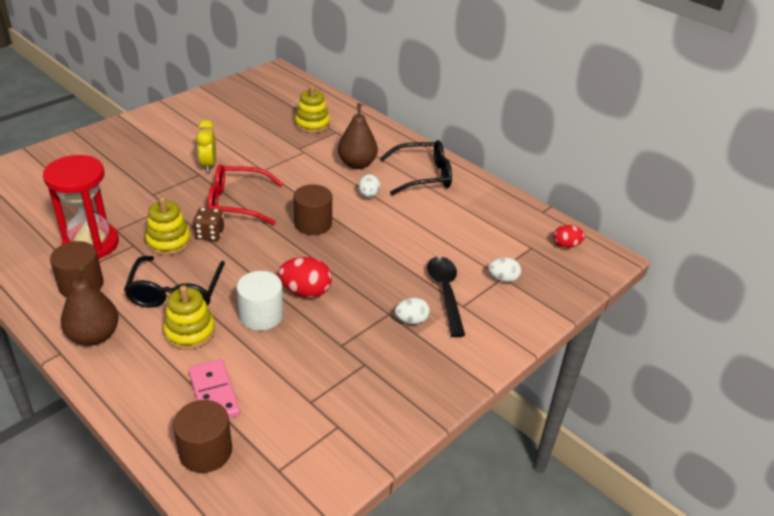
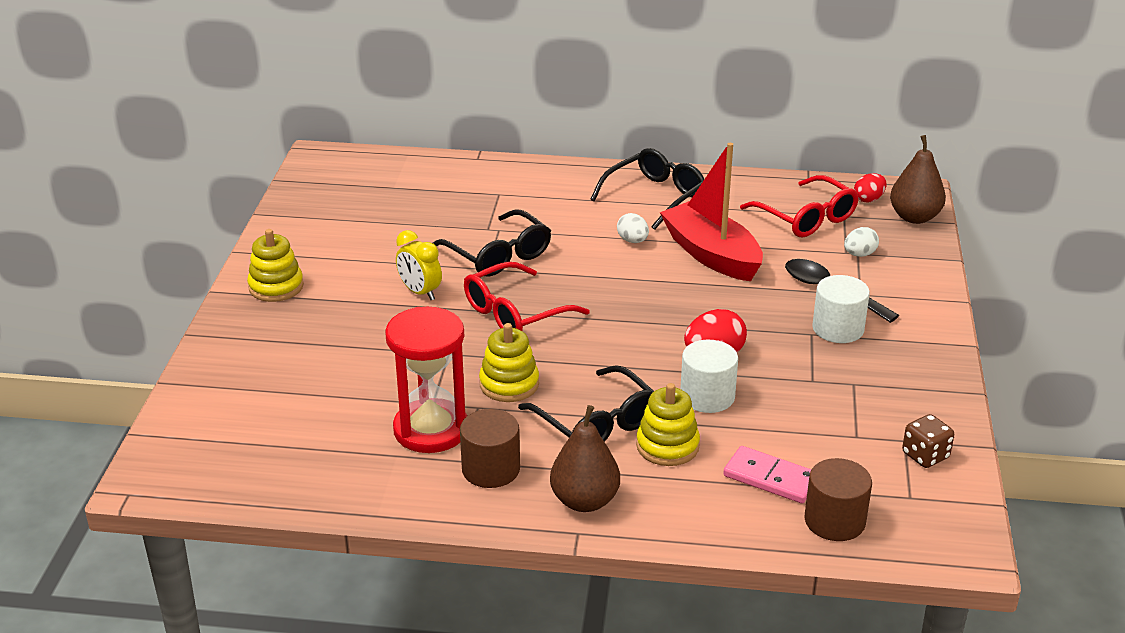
camera: 35 degrees left, 5 degrees down
(210, 234) = (539, 356): brown dice -> brown dice (925, 456)
(281, 166) = (498, 255): none -> black glasses
(312, 124) = (461, 197): yellow stacking toy -> yellow stacking toy (276, 287)
(313, 224) = (623, 294): brown cylinder -> none
(357, 164) = (573, 216): brown pear -> brown pear (914, 217)
(403, 228) = (711, 255): none -> red boat
(411, 320) = (838, 329): white egg -> white cylinder
(502, 236) = (806, 218): none -> red glasses

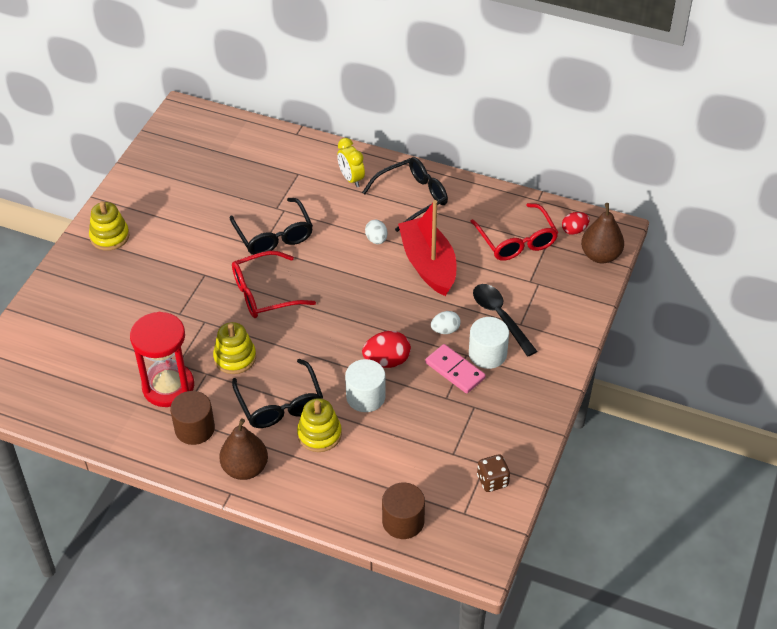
camera: 15 degrees right, 15 degrees up
(420, 292) = (206, 261): yellow clock -> yellow clock (351, 179)
(770, 478) = (376, 476): pink domino -> pink domino (455, 370)
(859, 254) = (539, 285): white egg -> white egg (445, 330)

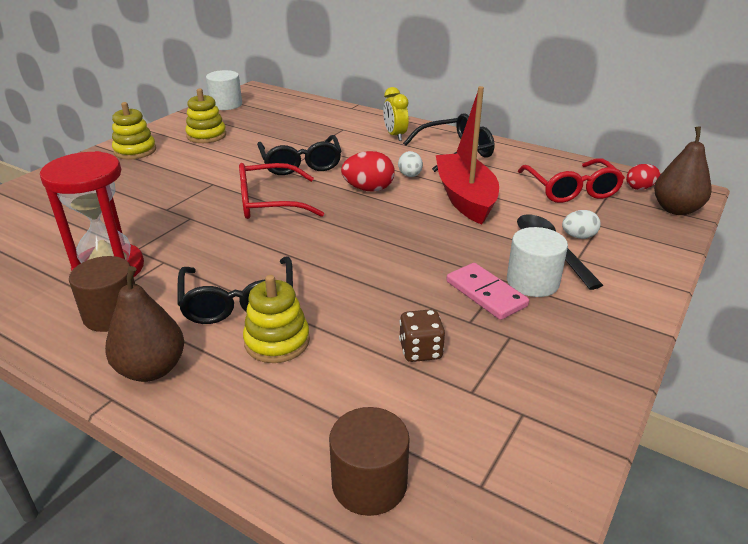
camera: 10 degrees right, 15 degrees down
(235, 358) = (206, 251): yellow stacking toy -> yellow stacking toy (206, 136)
(365, 397) = (356, 307): white cylinder -> white cylinder (226, 104)
(387, 361) = (395, 274): red egg -> red egg (368, 189)
(445, 330) = (478, 253): white egg -> white egg (578, 236)
(492, 481) = (534, 440): brown dice -> brown dice (420, 351)

